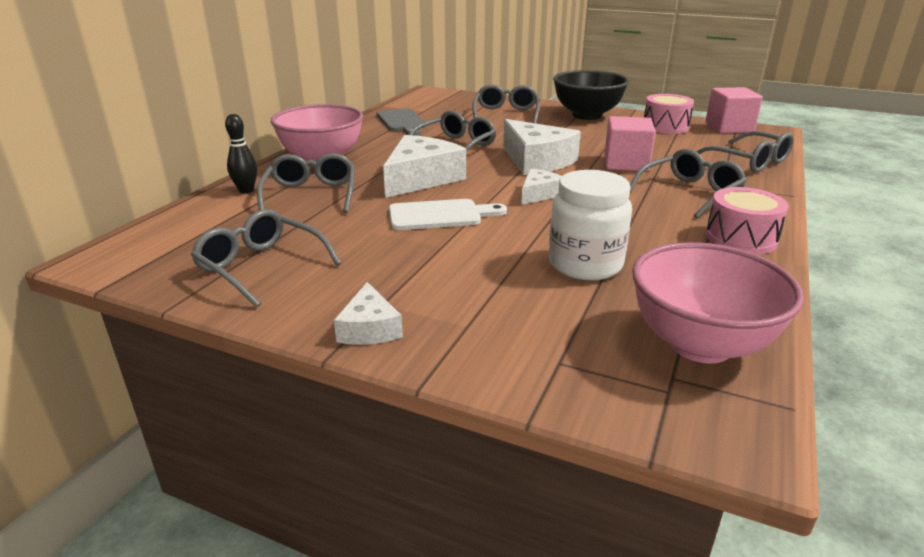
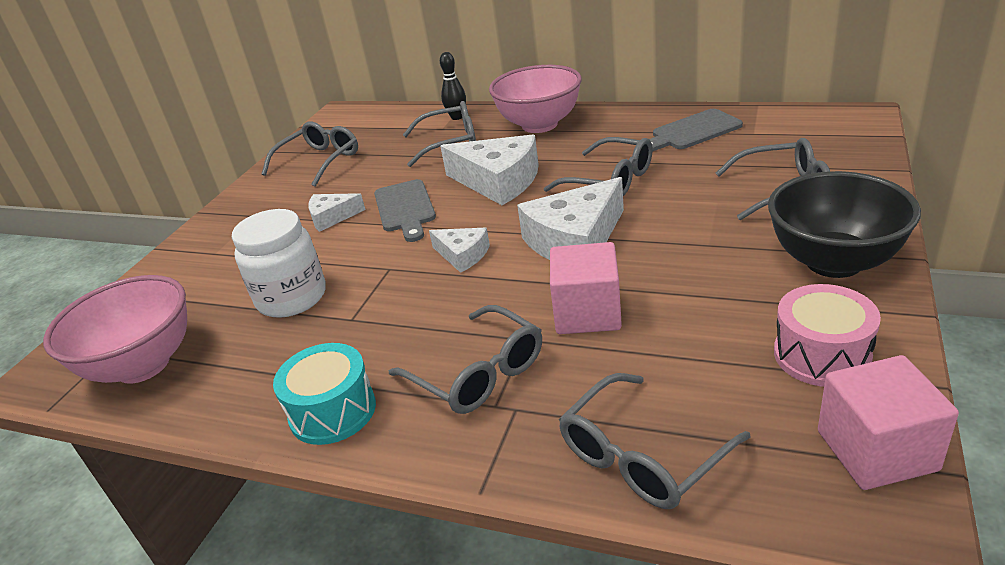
camera: 90 degrees right, 5 degrees up
(369, 328) = (225, 218): white cheese -> white cheese (332, 217)
(440, 215) = (405, 208): white cutting board -> grey cutting board
(741, 238) = (332, 411): pink drum -> turquoise drum

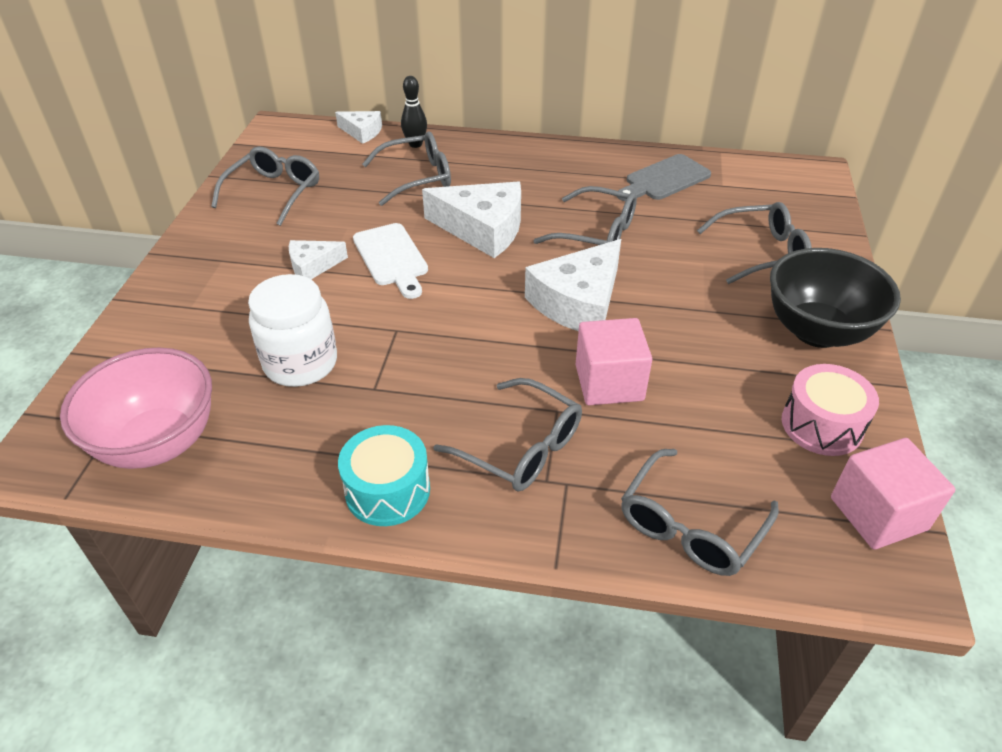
camera: 15 degrees left, 10 degrees up
(405, 208) = (391, 258): grey cutting board -> white cutting board
(462, 255) = (469, 316): white cheese -> white cheese (362, 132)
(539, 125) = (508, 160): pink bowl -> none

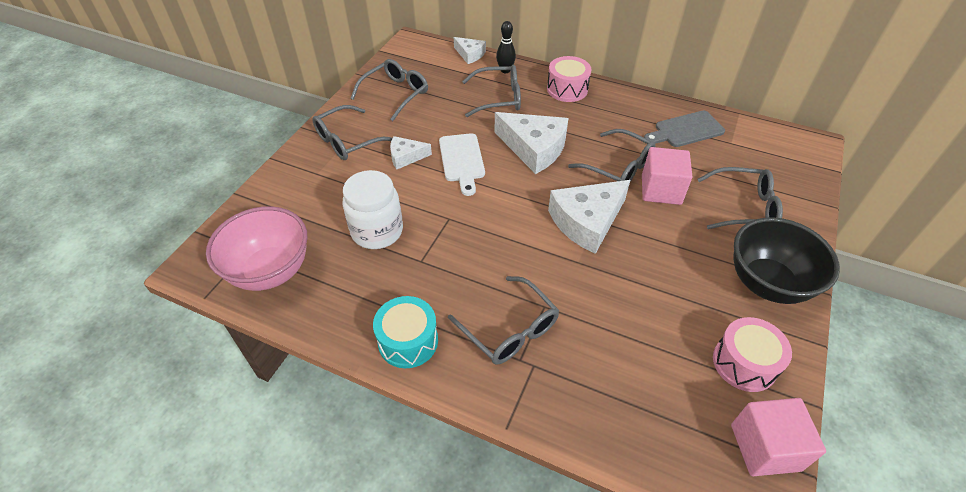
camera: 15 degrees right, 5 degrees up
(503, 155) = (567, 89): none -> pink drum
(609, 382) = (589, 292): pink cube -> pink cube (661, 190)
(690, 526) = (615, 421): grey glasses -> grey glasses (348, 141)

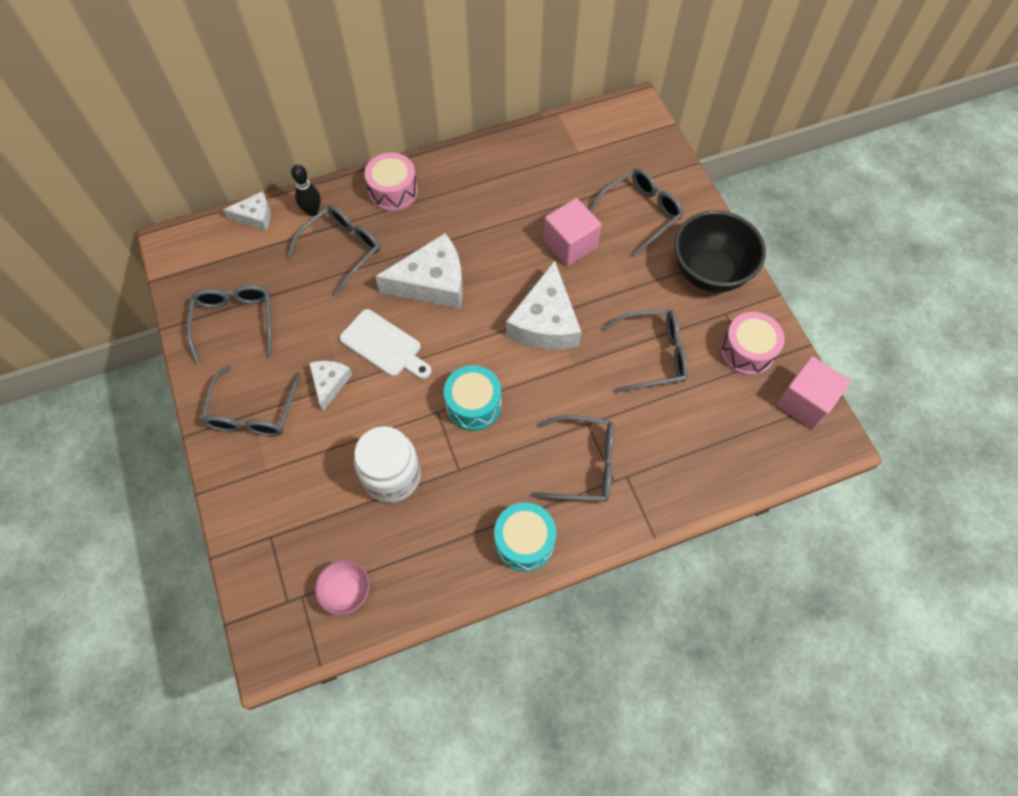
camera: 45 degrees left, 15 degrees up
(270, 271) = (347, 592): pink bowl -> pink bowl, size x0.51
(406, 157) = (329, 383): white cheese -> white cheese turned 150 degrees clockwise
(477, 232) = (473, 405): none -> turquoise drum
(618, 167) = (518, 247): grey glasses -> grey glasses (653, 355)
(685, 130) = (534, 165): grey cutting board -> none

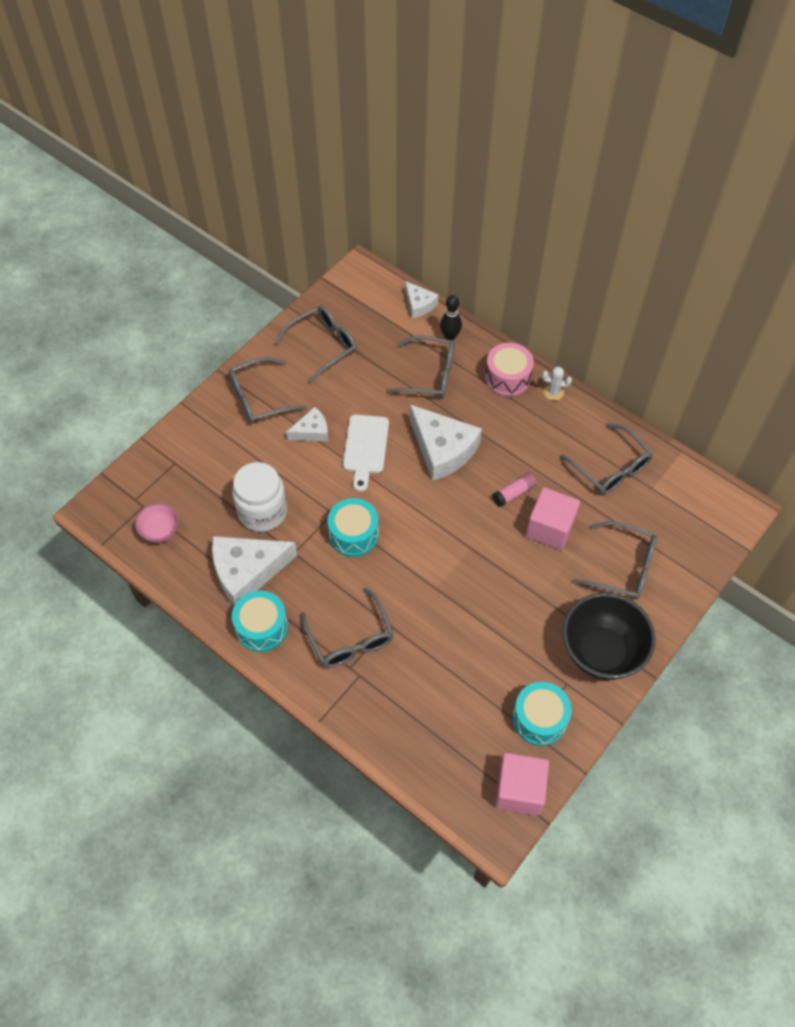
camera: 60 degrees right, 5 degrees down
(435, 167) = (553, 392): none -> white cactus
(517, 252) = (514, 493): none -> pink glue stick
(545, 322) = (461, 547): white cheese -> white cheese (247, 571)
(653, 355) = (484, 643): grey glasses -> grey glasses (610, 467)
(747, 351) = (539, 719): pink drum -> turquoise drum

